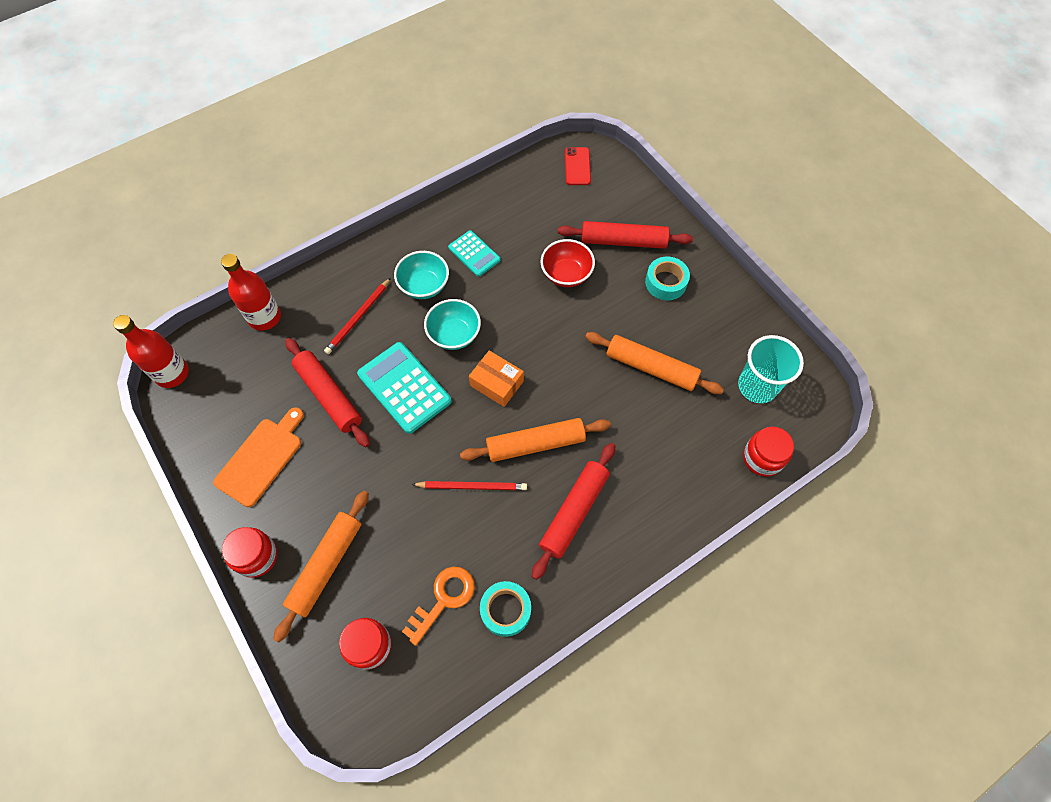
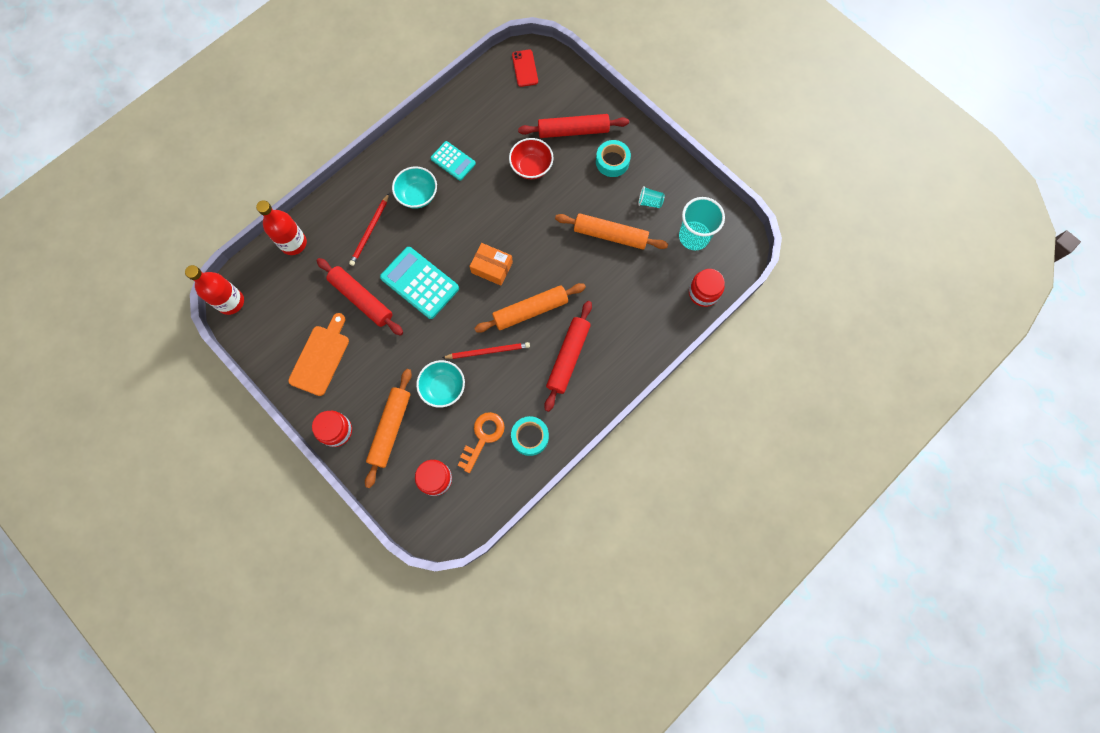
camera: 10 degrees left, 10 degrees up
(454, 334) = (450, 233): turquoise bowl -> turquoise bowl (443, 388)
(706, 336) = (649, 202): none -> turquoise cup

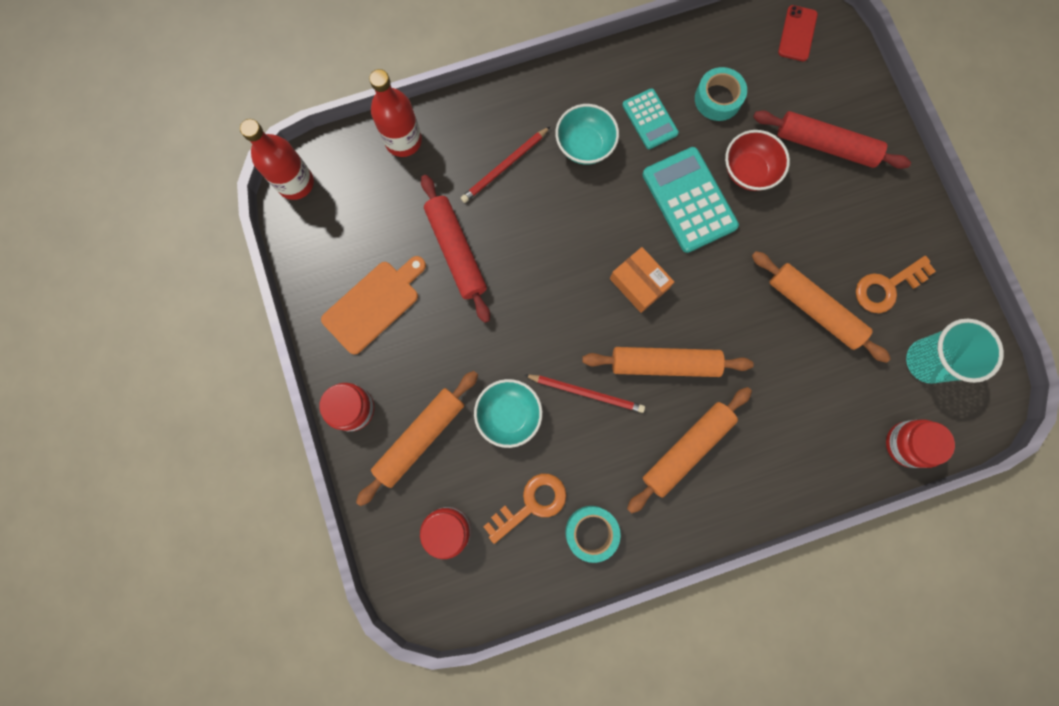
camera: 25 degrees right, 5 degrees up
(419, 283) = (538, 263): turquoise calculator -> turquoise calculator (689, 200)
(568, 357) = (687, 449): red rolling pin -> orange rolling pin
(612, 161) = (860, 210): turquoise tape -> turquoise tape (718, 99)
(649, 202) = (887, 287): turquoise cup -> orange key

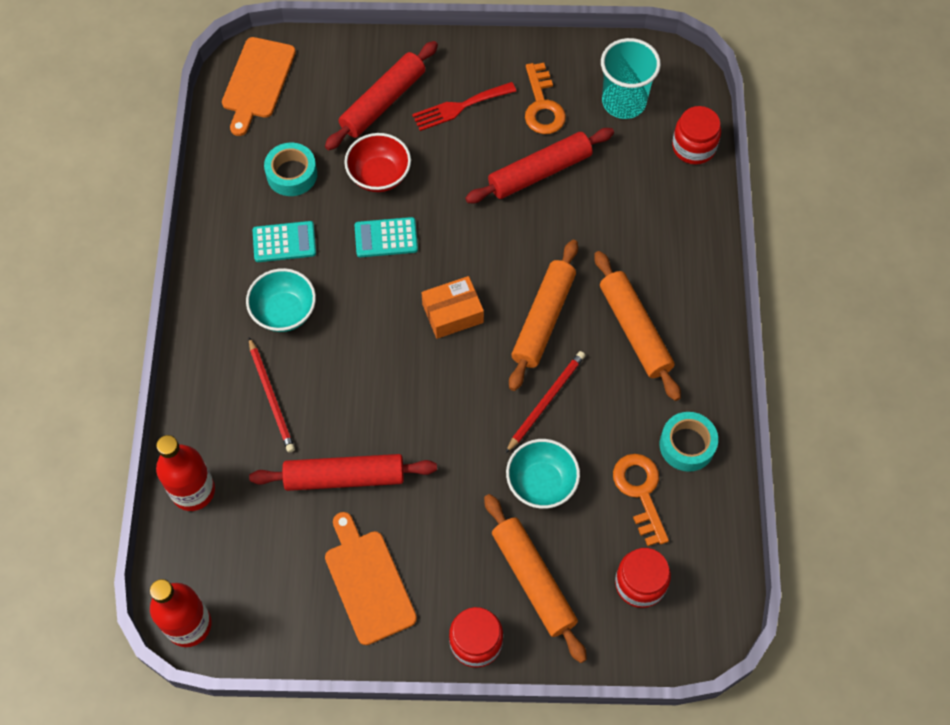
camera: 70 degrees left, 15 degrees down
(689, 200) = (386, 238): turquoise calculator -> turquoise calculator, size x0.60
(797, 33) = (257, 82): red phone -> orange cutting board
(814, 309) = (540, 172): orange rolling pin -> red rolling pin
(851, 213) = (459, 107): none -> red fork

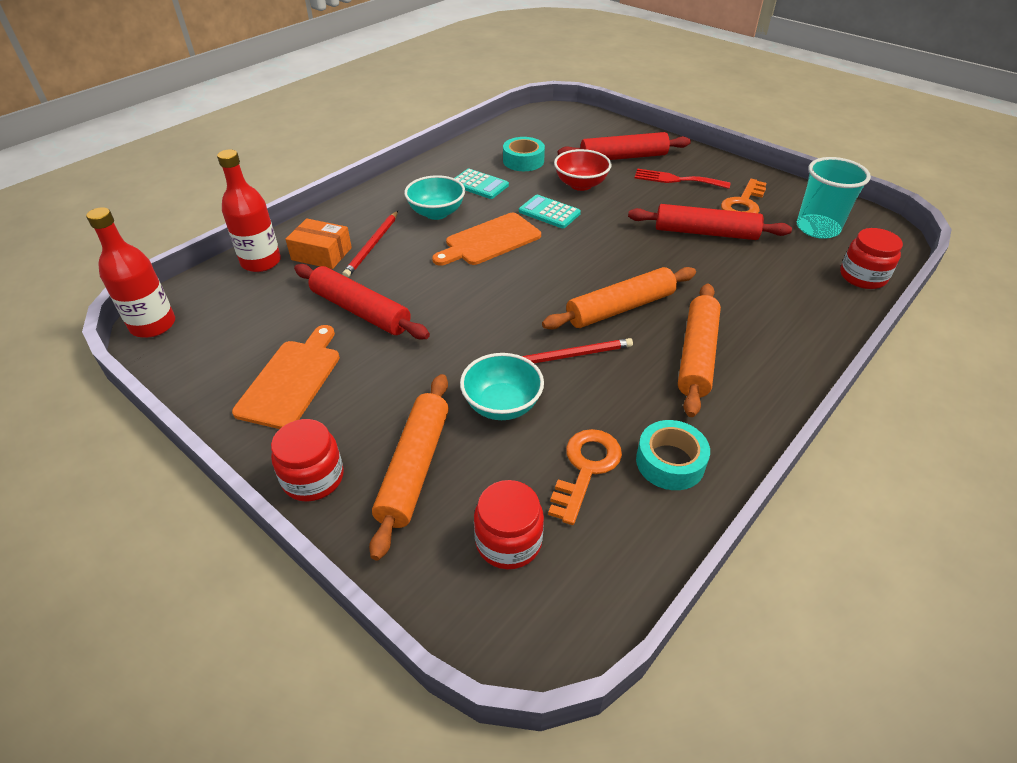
camera: 40 degrees right, 20 degrees down
(257, 82) = (551, 120): orange cutting board -> orange cutting board (489, 241)
(452, 313) = (551, 269): orange box -> orange box (321, 254)

